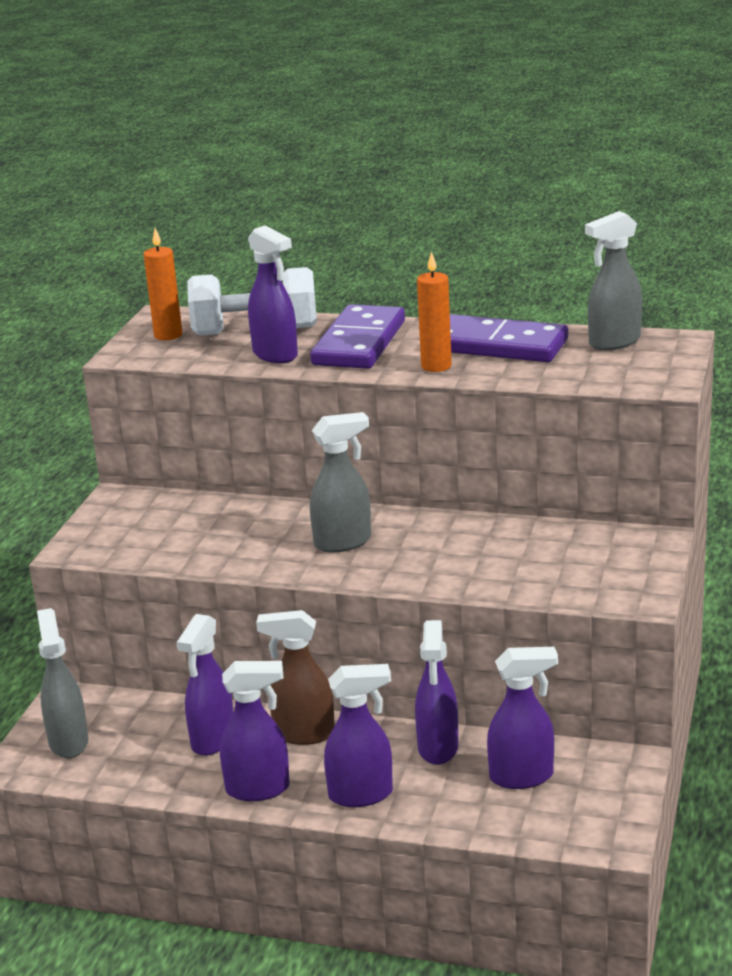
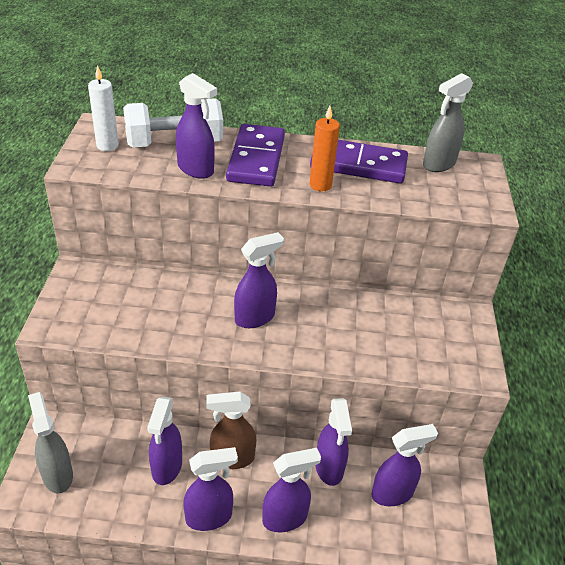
camera: 15 degrees left, 15 degrees up
(168, 335) = (107, 146): orange candle -> white candle
(343, 542) = (255, 318): grey spray bottle -> purple spray bottle

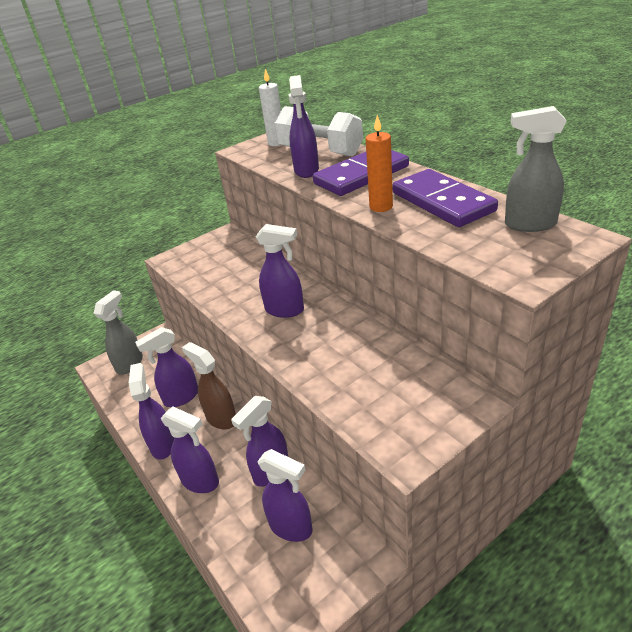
camera: 55 degrees right, 5 degrees down
(209, 517) = (163, 444): purple spray bottle -> purple spray bottle turned 135 degrees counterclockwise

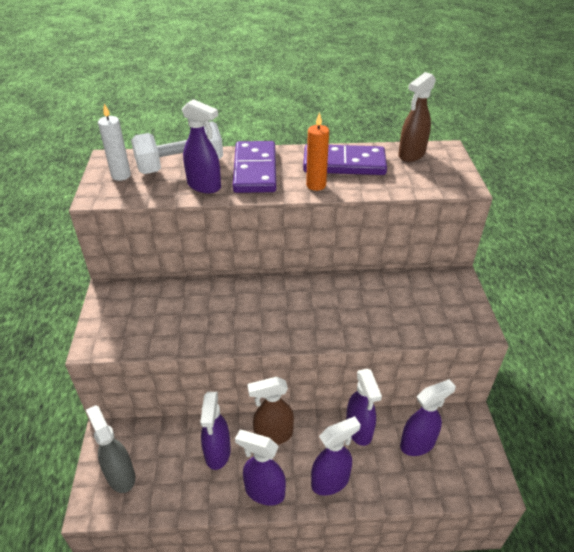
camera: 60 degrees left, 5 degrees up
(285, 310) = (275, 309): purple spray bottle -> none
(529, 224) = (411, 155): grey spray bottle -> brown spray bottle

